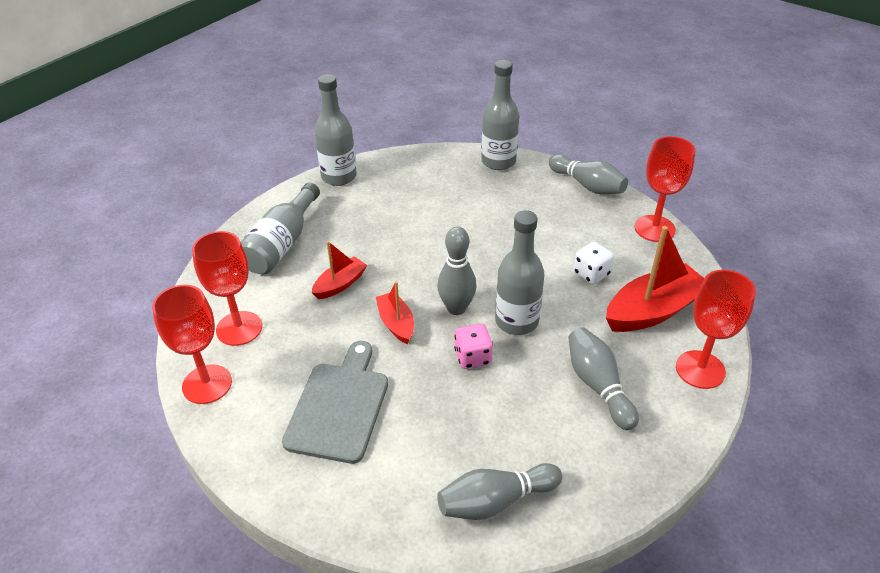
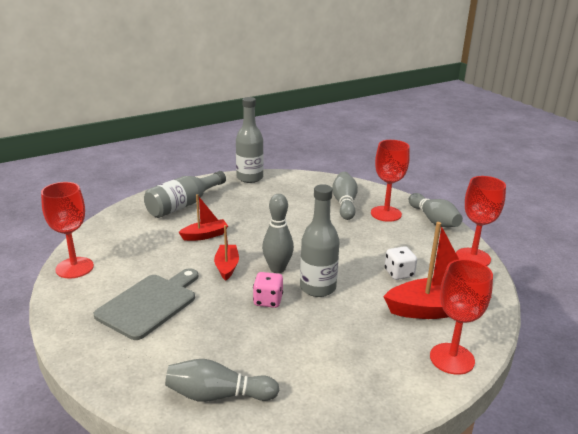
camera: 20 degrees right, 15 degrees down
(239, 328) = (119, 243): red goblet -> red goblet (386, 214)
(498, 161) = (372, 192): grey bottle -> none
(598, 386) = (355, 345): grey bowling pin -> grey bowling pin (344, 204)

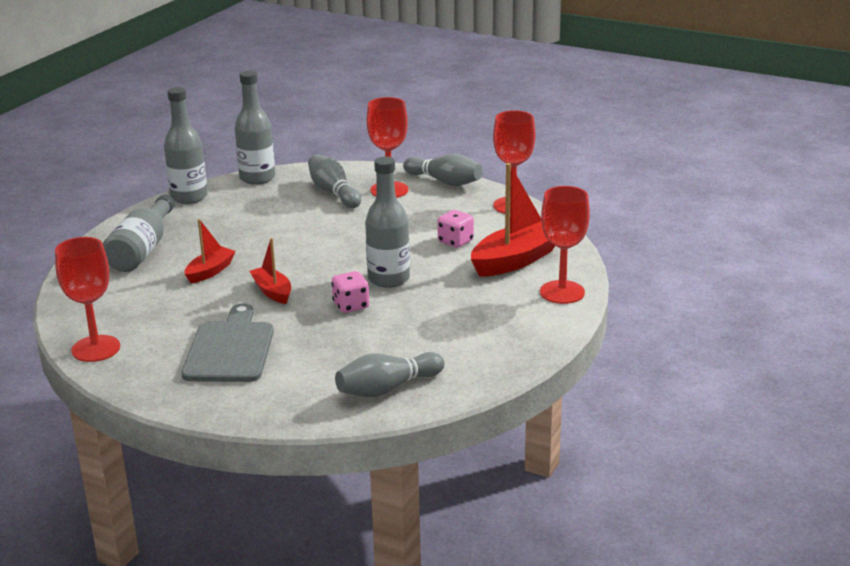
camera: 30 degrees left, 0 degrees up
(277, 269) = (329, 276): grey bowling pin -> none
(305, 178) = (257, 178): none -> grey bottle
(399, 273) = (455, 241): white dice -> pink dice

